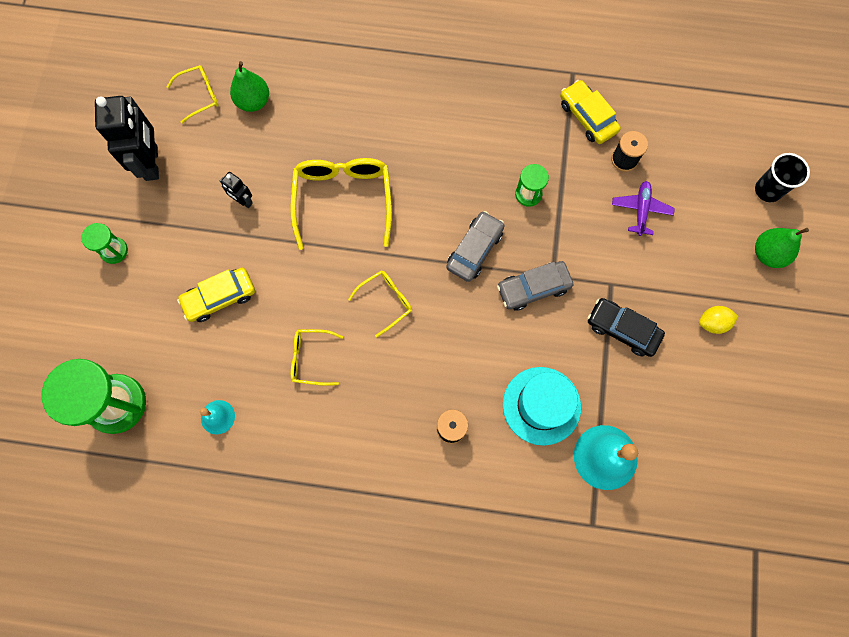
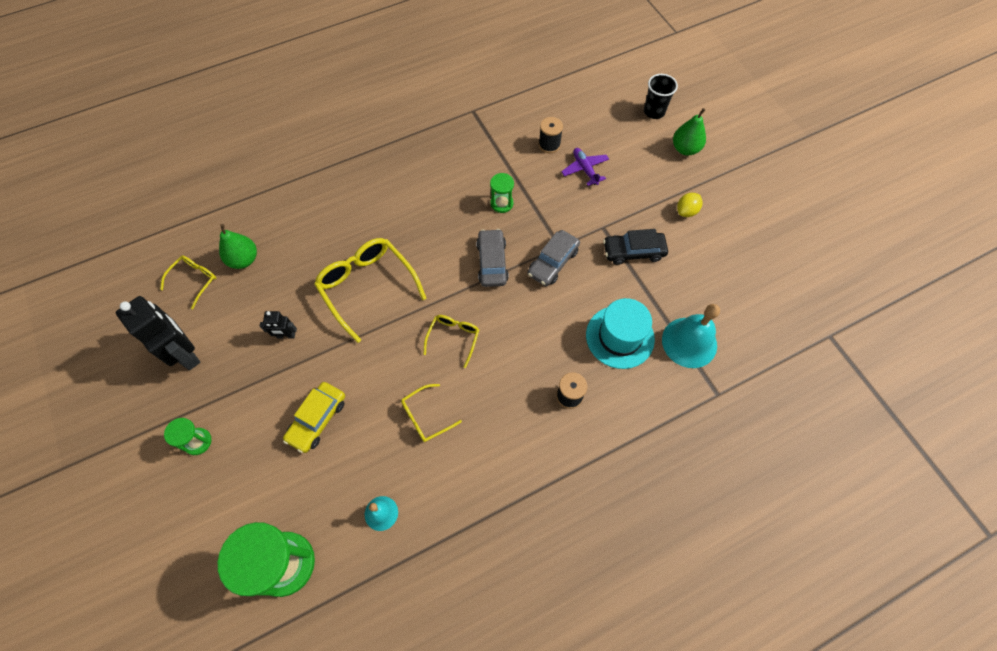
camera: 35 degrees left, 10 degrees down
(587, 117) = (504, 132): yellow car -> none

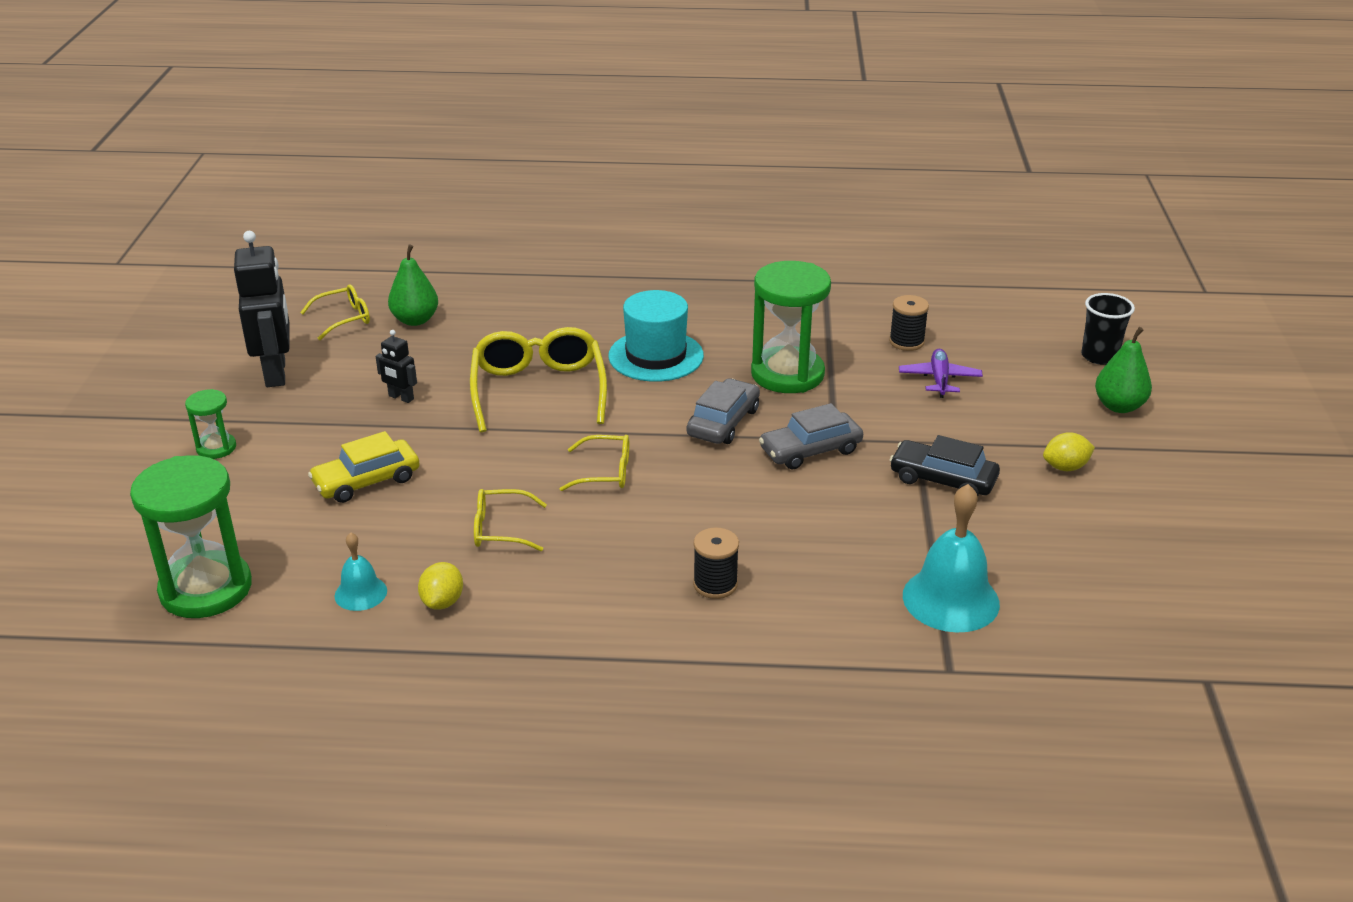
camera: 30 degrees right, 30 degrees down
(433, 493) = (442, 602): none -> yellow lemon
(453, 338) = (605, 472): yellow glasses -> yellow glasses turned 45 degrees clockwise
(501, 203) = (787, 374): green hourglass -> green hourglass, size x2.03
(620, 337) = (844, 555): turquoise hat -> turquoise hat (656, 356)

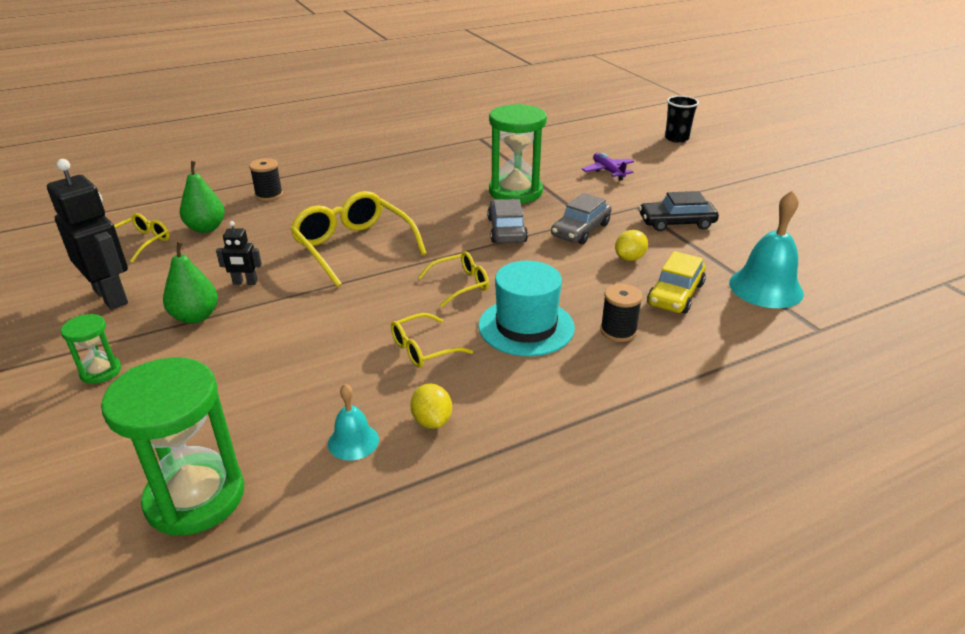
camera: 30 degrees left, 0 degrees up
(366, 481) = (273, 351): yellow car -> yellow car (675, 294)
(656, 356) = (417, 204): turquoise hat -> turquoise hat (526, 326)
(906, 342) = (565, 157): black spool -> black spool (269, 195)
(1065, 467) = (731, 197): yellow lemon -> yellow lemon (629, 258)
(1119, 406) = (717, 159): green pear -> green pear (195, 317)

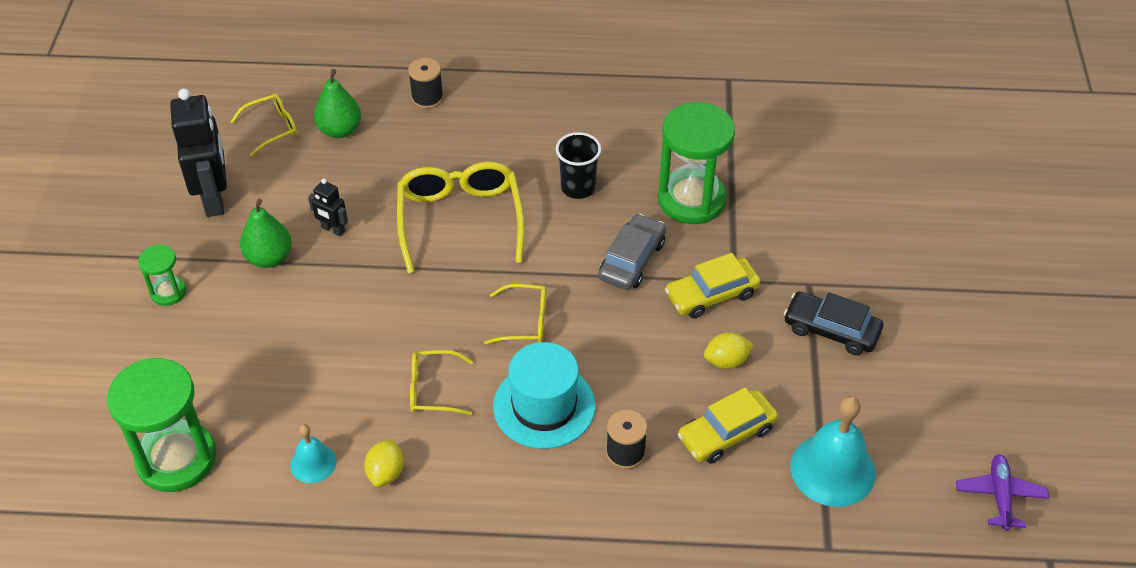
camera: 30 degrees right, 15 degrees up
(580, 230) = (711, 294): grey car -> yellow car
(608, 171) = (833, 206): purple plane -> purple plane (1000, 496)
(676, 139) = (984, 177): black cup -> black cup (578, 188)

